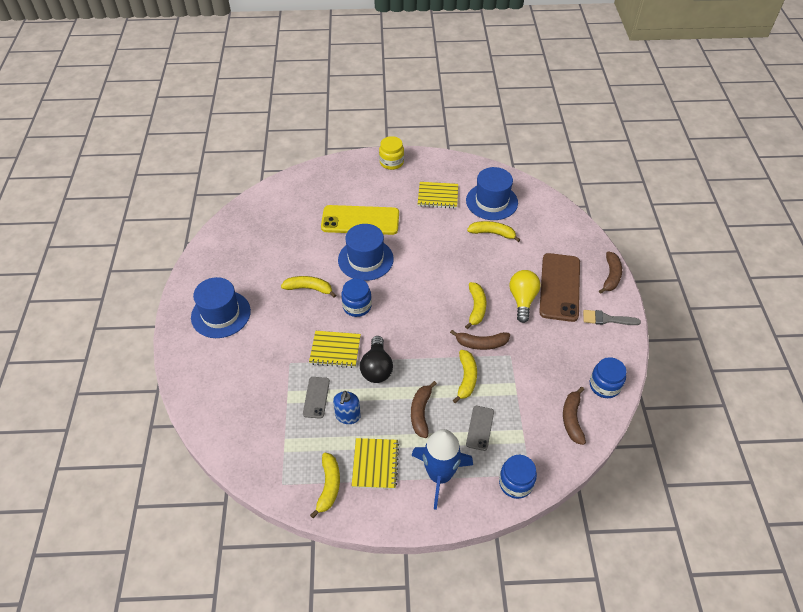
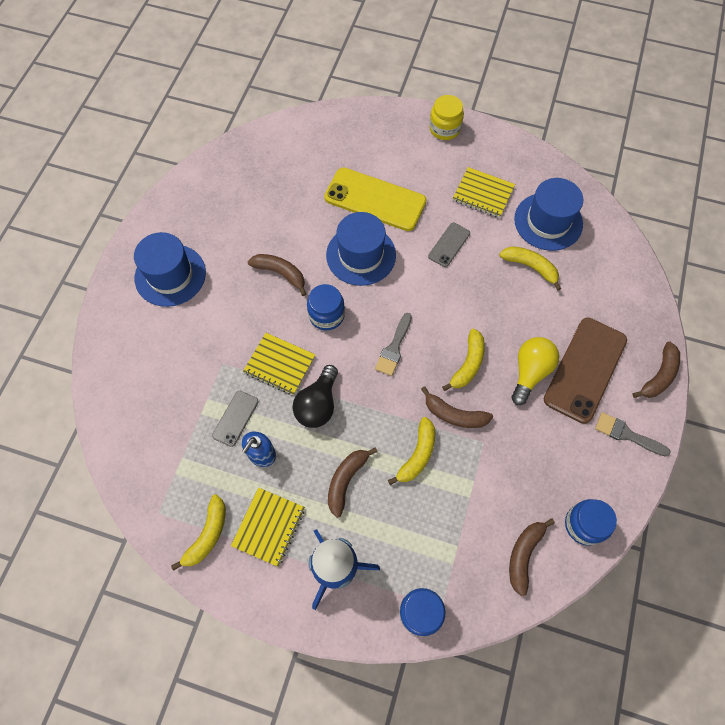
camera: 20 degrees right, 15 degrees up
(309, 288) = (280, 273): yellow banana -> brown banana
(417, 313) = (394, 348): none -> grey brush
(480, 428) = (407, 525): grey phone -> grey phone (449, 245)

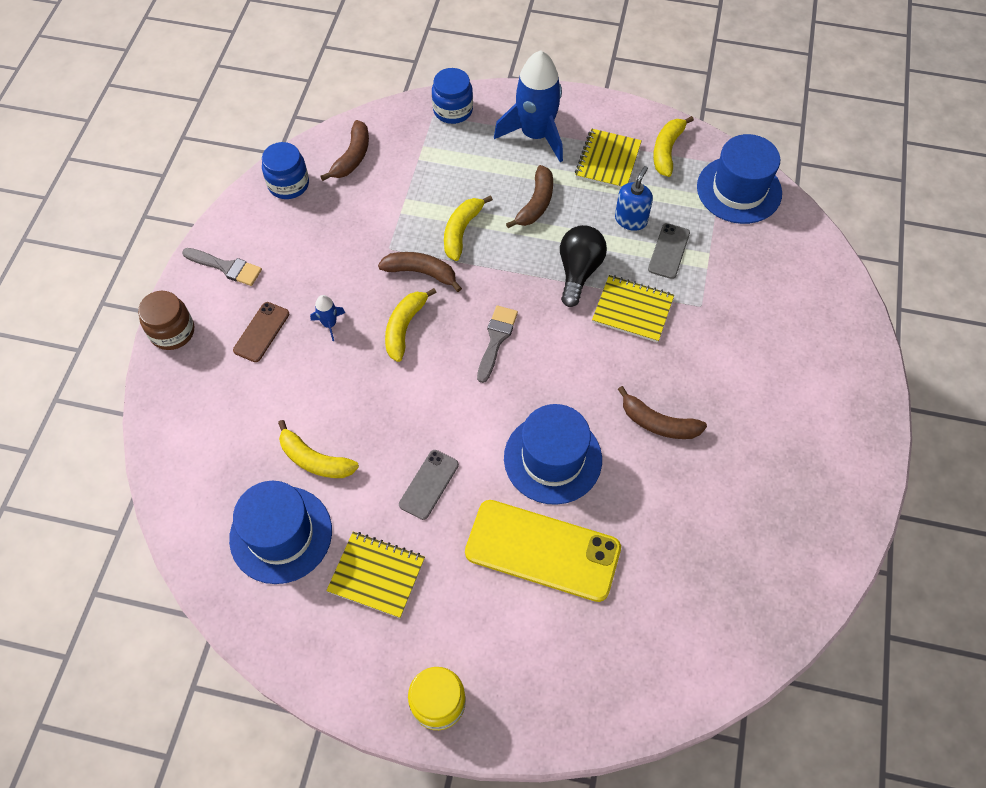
camera: 175 degrees right, 5 degrees down
(170, 275) = (805, 409): blue hat -> blue hat (739, 190)
(326, 315) = (586, 372): blue jar -> none
(530, 372) = (329, 324): yellow light bulb -> blue rocket
(585, 369) = (261, 332): brown phone -> brown phone, size x0.50
(659, 376) = (172, 332): brown banana -> brown jar

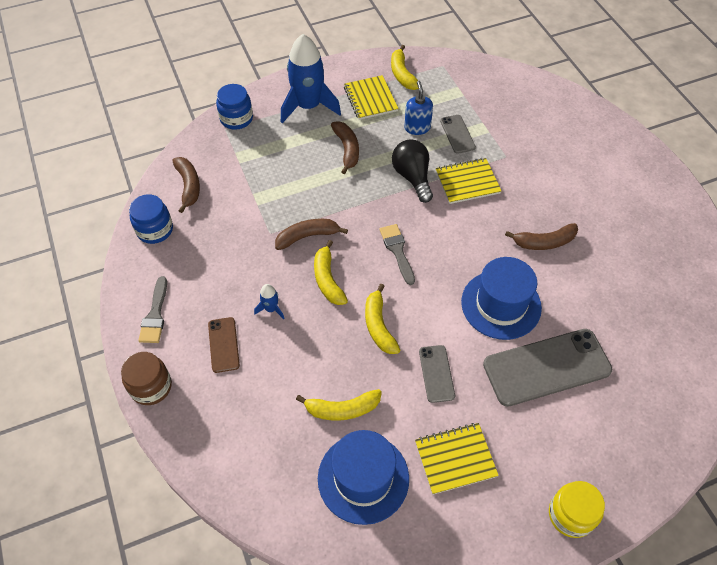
camera: 35 degrees left, 5 degrees down
(226, 267) = (155, 315): grey brush -> grey brush turned 105 degrees clockwise
(461, 231) = (312, 194): yellow banana -> yellow banana (379, 326)
(542, 550) = (546, 367): yellow phone -> grey phone
(739, 190) = (466, 76): blue hat -> none

